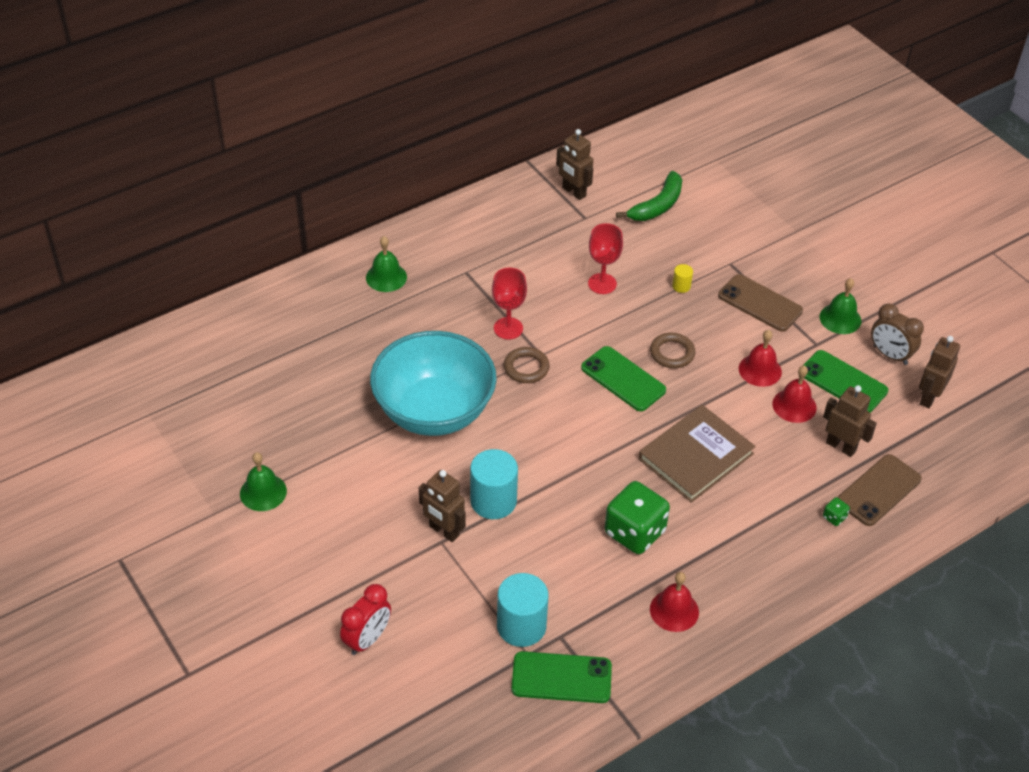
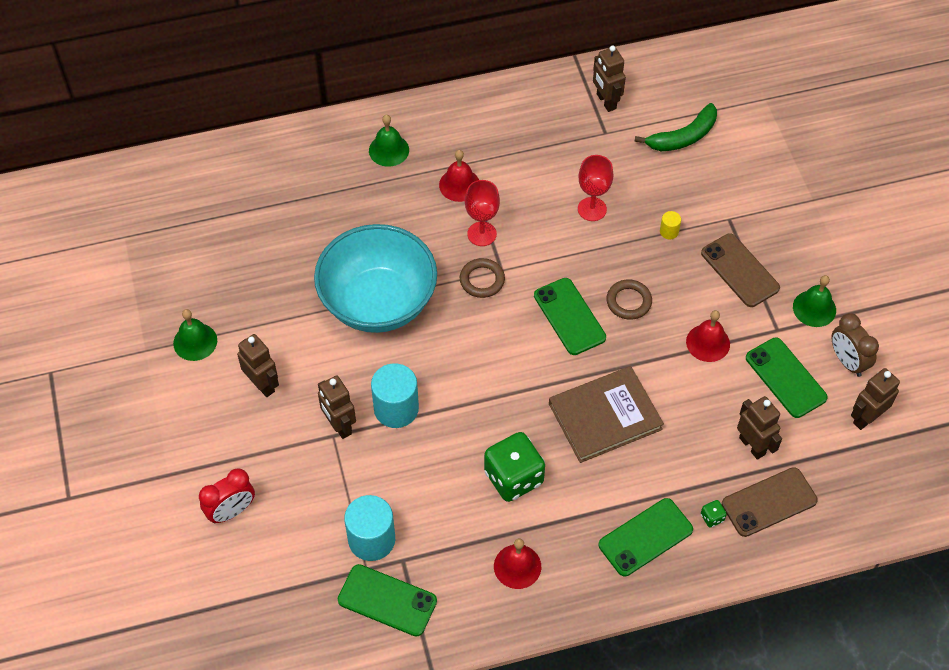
camera: 20 degrees right, 10 degrees up
(349, 514) = (262, 384): none -> brown robot
(782, 551) = (645, 537): none -> green phone
(794, 405) = (725, 390): red bell -> red bell (459, 185)

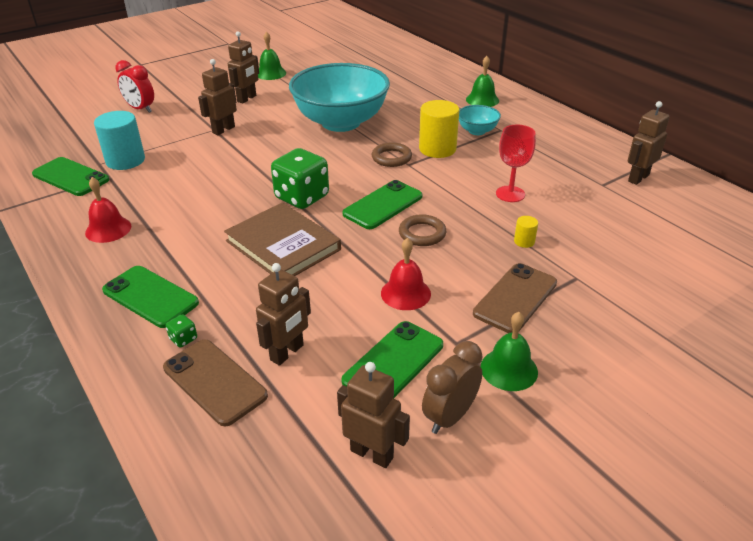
camera: 70 degrees right, 20 degrees down
(387, 600) = (70, 177): green phone -> green phone turned 60 degrees counterclockwise
(396, 409) = (247, 147): turquoise cylinder -> none
(459, 185) = (477, 131): red bell -> turquoise bowl
(482, 234) = (437, 149): red goblet -> yellow cylinder
(513, 478) = (199, 210): green dice -> green dice (302, 197)
(683, 137) = (648, 228): green banana -> none

